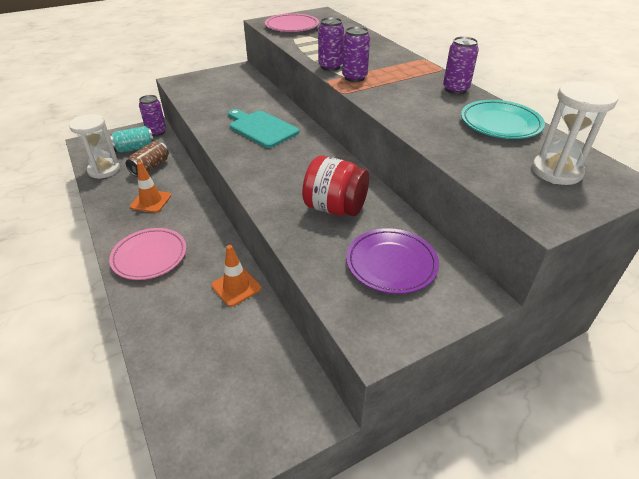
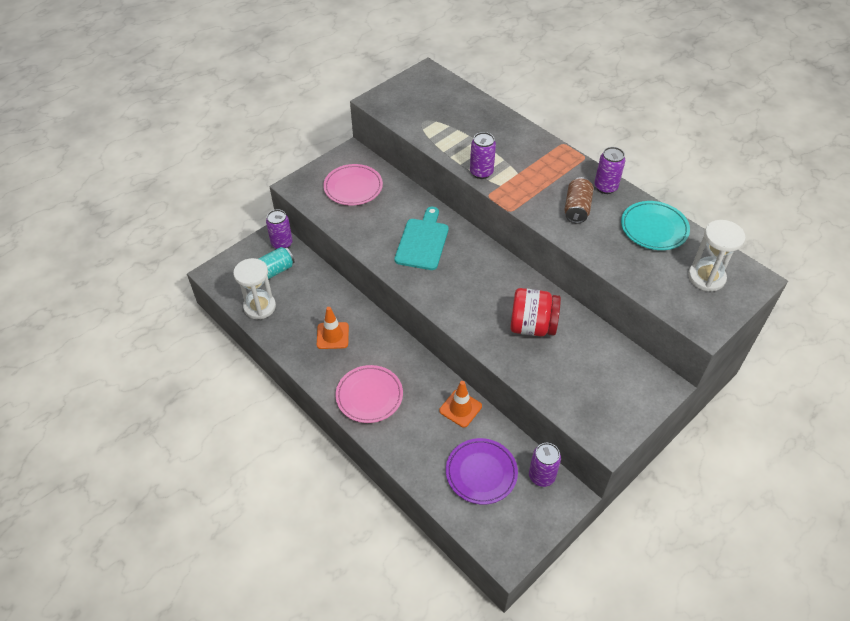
camera: 15 degrees left, 10 degrees up
(150, 167) = (306, 294): brown can -> brown can (577, 208)
(261, 128) = (423, 242): turquoise cutting board -> turquoise cutting board turned 75 degrees clockwise
(292, 27) = (410, 106): pink plate -> pink plate (353, 187)
(354, 77) = (511, 186): purple can -> purple can (541, 476)
(391, 264) = (596, 372): purple plate -> purple plate (481, 473)

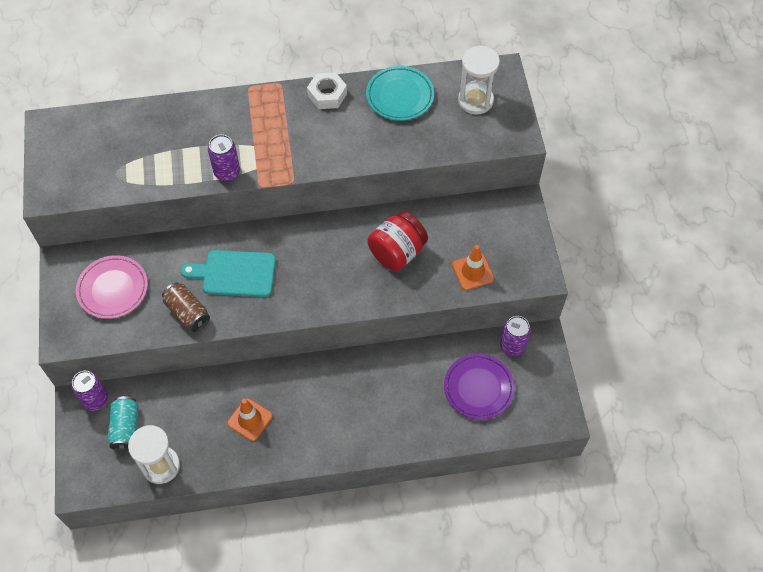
camera: 55 degrees left, 10 degrees up
(369, 396) = (340, 428): pink plate -> none
(423, 242) = (235, 273): turquoise cutting board -> turquoise cutting board turned 45 degrees counterclockwise
(460, 408) = (408, 363): orange traffic cone -> orange traffic cone (473, 272)
(577, 208) = (333, 132): brown can -> brown can (187, 312)
(605, 187) = (327, 95): purple can -> white nut

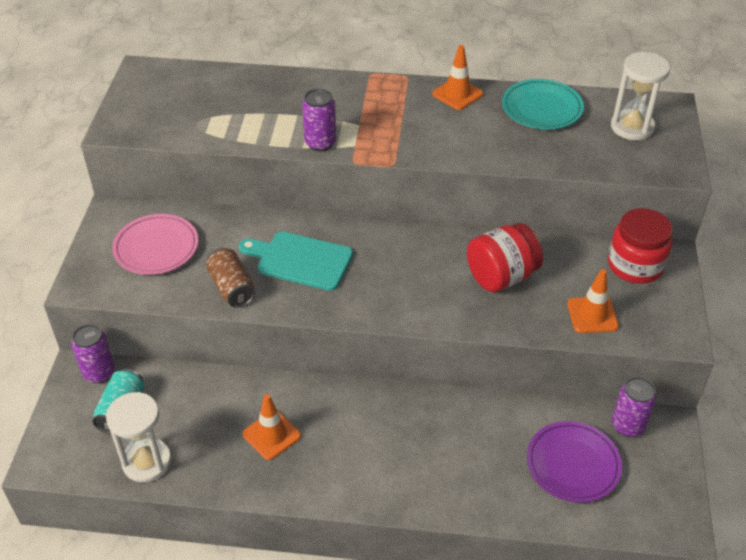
camera: 15 degrees right, 15 degrees down
(327, 95) = (457, 94): white nut -> orange traffic cone
(497, 218) = (635, 265): none -> red jar

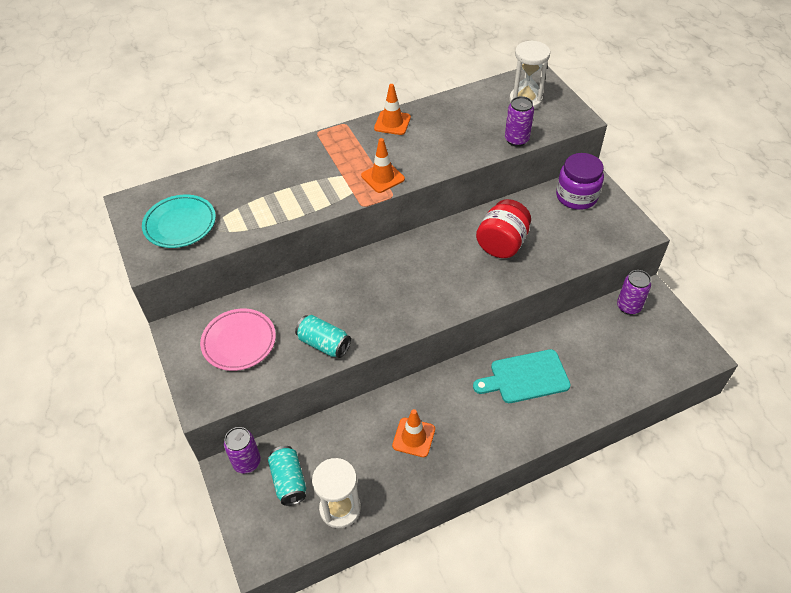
camera: 30 degrees left, 5 degrees up
(232, 288) = (324, 344): brown can -> turquoise can
(300, 260) = (357, 298): turquoise cutting board -> turquoise cutting board (525, 377)
(320, 143) = (326, 202): purple can -> purple can (516, 140)
(541, 109) = (458, 110): turquoise plate -> turquoise plate (180, 224)
(572, 464) = (617, 350): purple plate -> none
(592, 315) = (578, 243): orange traffic cone -> orange traffic cone (382, 177)
(635, 265) = (576, 196): red jar -> purple jar

